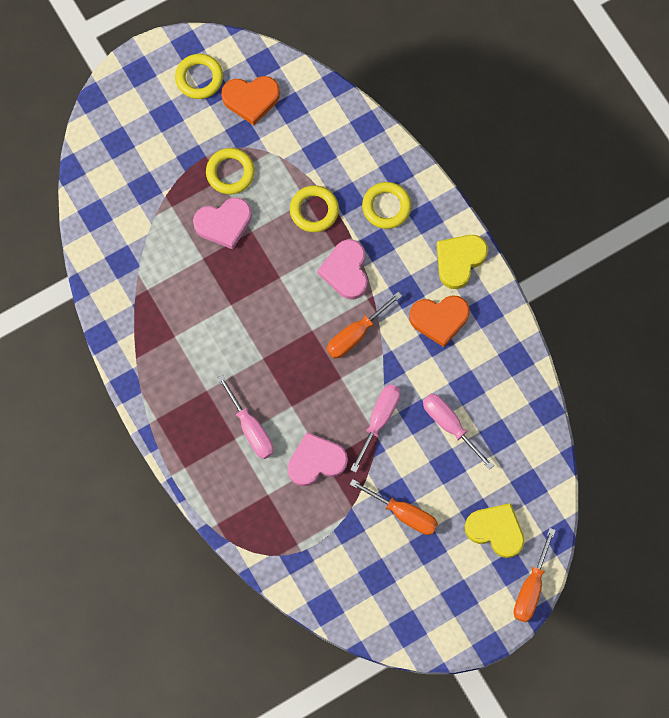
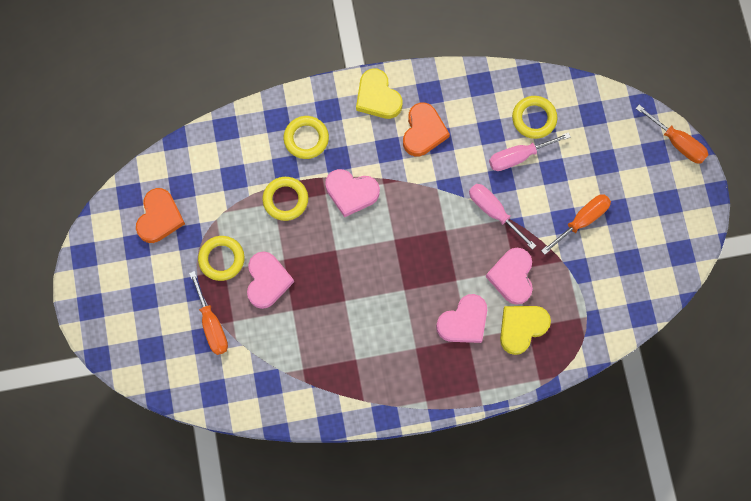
camera: 70 degrees left, 0 degrees up
(199, 78) = (120, 255): yellow ring -> yellow ring (534, 118)
(251, 428) = (464, 322): pink screwdriver -> pink heart
(355, 334) = (411, 204): orange screwdriver -> orange screwdriver (211, 324)
(496, 530) = (621, 152): yellow heart -> yellow heart (522, 328)

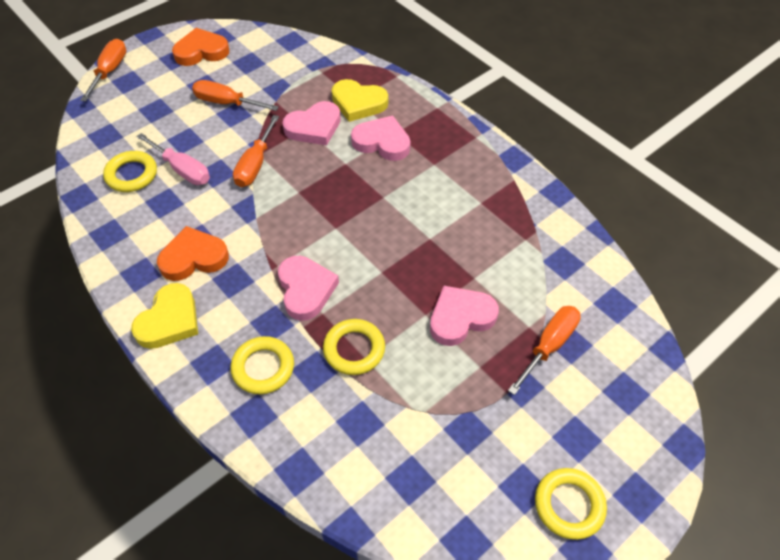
camera: 120 degrees left, 20 degrees down
(159, 217) = (469, 481): orange heart -> orange heart (201, 51)
(221, 259) = (469, 377): yellow ring -> yellow ring (569, 505)
(494, 212) = (255, 165): pink screwdriver -> orange screwdriver

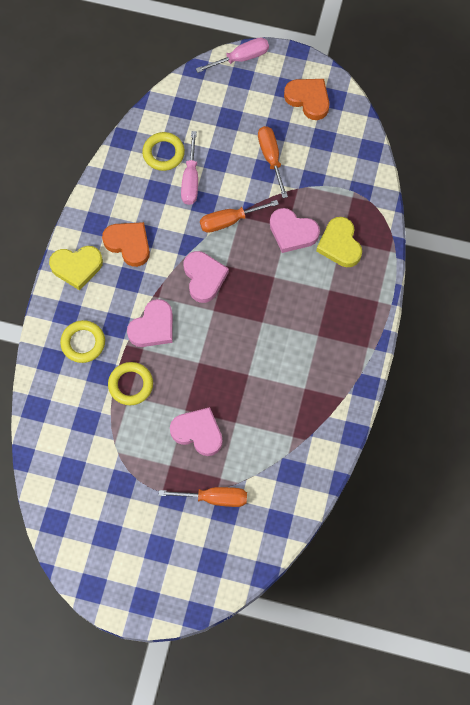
camera: 55 degrees right, 15 degrees up
(110, 71) = (241, 58): orange screwdriver -> pink screwdriver
(382, 142) = (313, 287): pink heart -> pink heart (204, 277)
(569, 505) = (112, 565): yellow ring -> none

